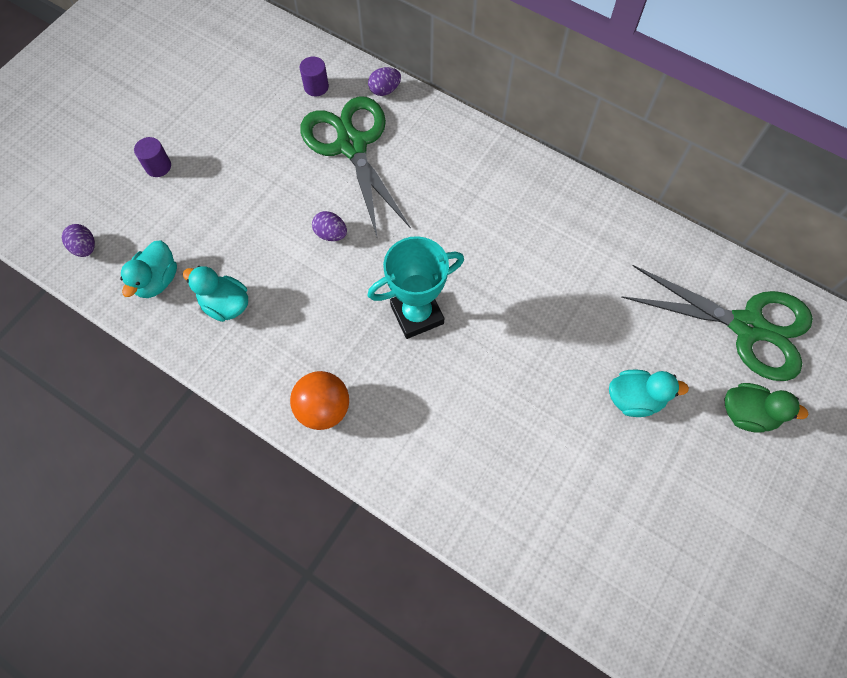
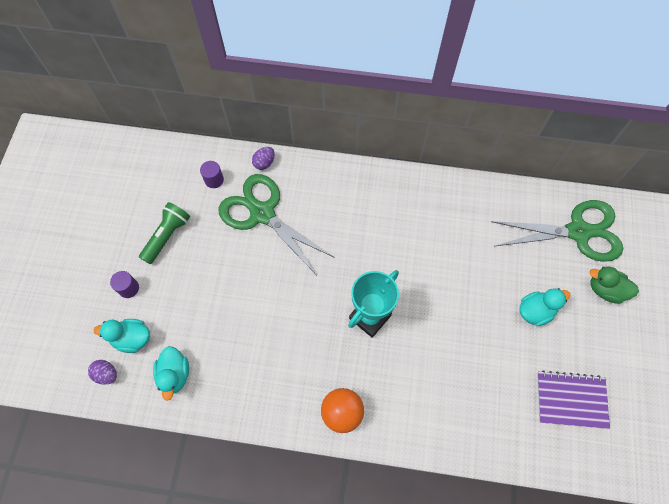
camera: 25 degrees left, 0 degrees up
(225, 304) = (234, 370): turquoise duck -> turquoise duck (132, 338)
(230, 127) = (167, 236): none -> green flashlight
(331, 234) = (281, 285): purple egg -> none
(624, 528) = (571, 400): none -> purple notebook
(747, 414) = (605, 290): green duck -> green duck turned 150 degrees counterclockwise

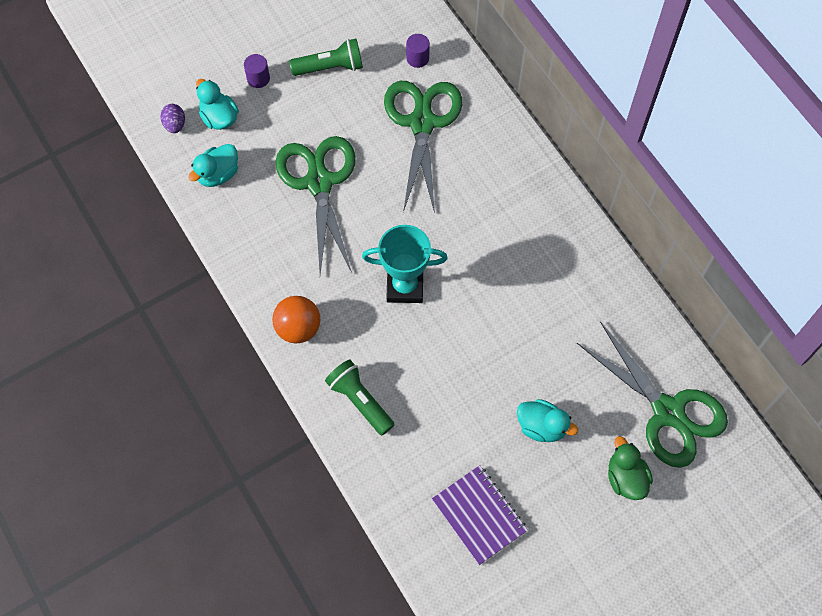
camera: 50 degrees right, 0 degrees up
(245, 311) = (319, 182): none -> green scissors
(264, 163) = (474, 84): purple egg -> none
(430, 413) = (360, 401): none -> green flashlight

